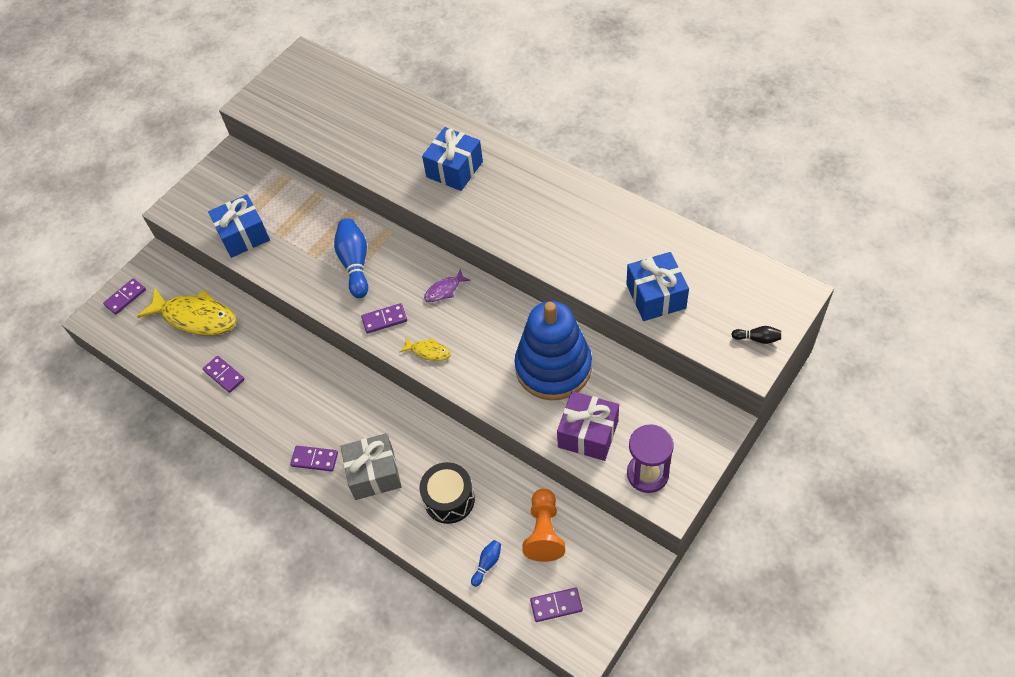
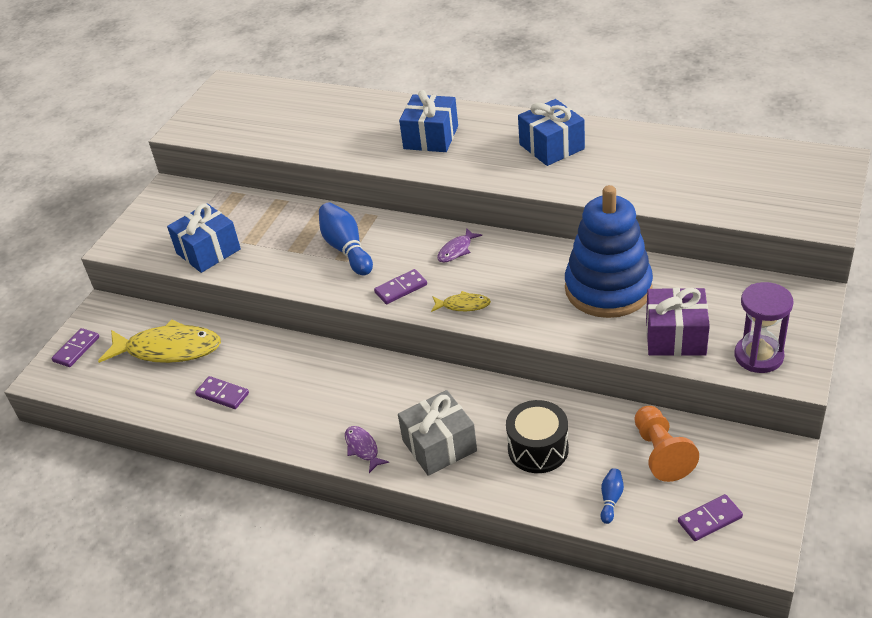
camera: 15 degrees left, 15 degrees down
(314, 459) = (363, 448): purple domino -> purple fish
(656, 296) = (696, 192): blue gift -> blue gift (551, 147)
(757, 338) = (819, 202): black bowling pin -> none

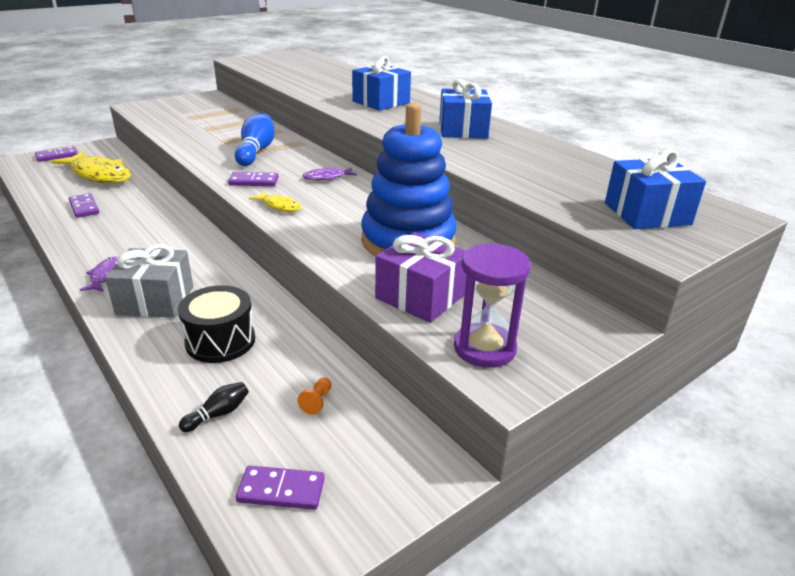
camera: 25 degrees right, 10 degrees down
(208, 251) = (176, 125): blue gift -> blue gift (647, 214)
(611, 500) = (218, 414): blue bowling pin -> black bowling pin
(661, 453) = (317, 401): orange pawn -> orange pawn, size x0.42

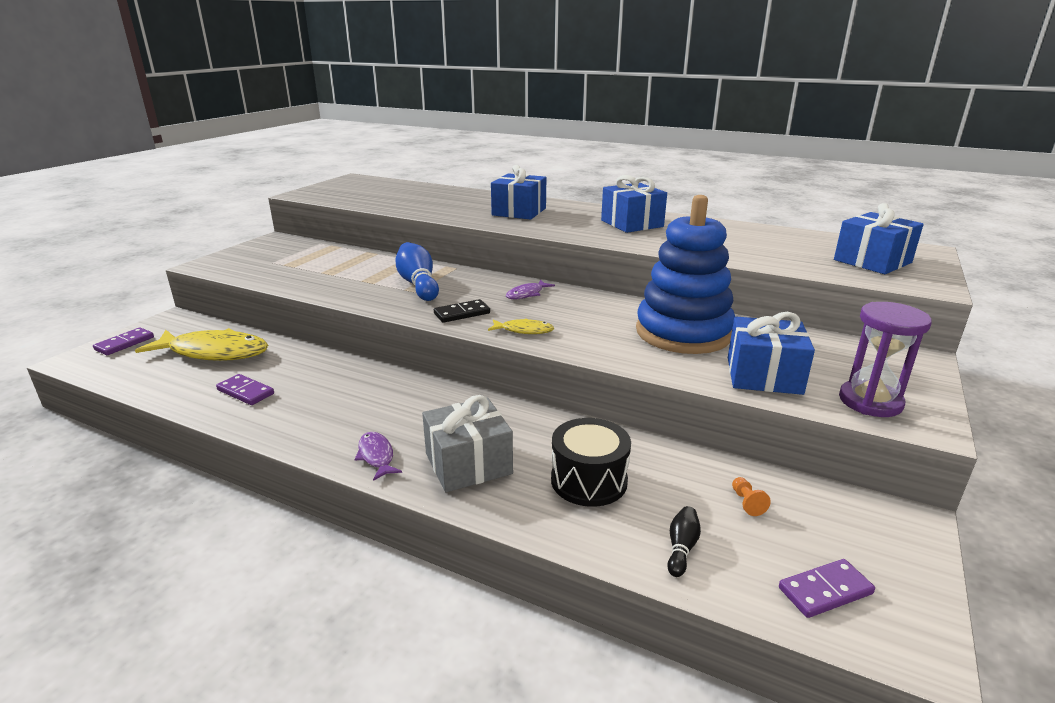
camera: 25 degrees left, 5 degrees down
(254, 181) = (462, 313): purple domino -> black domino
(420, 296) = (764, 375): purple gift -> blue gift

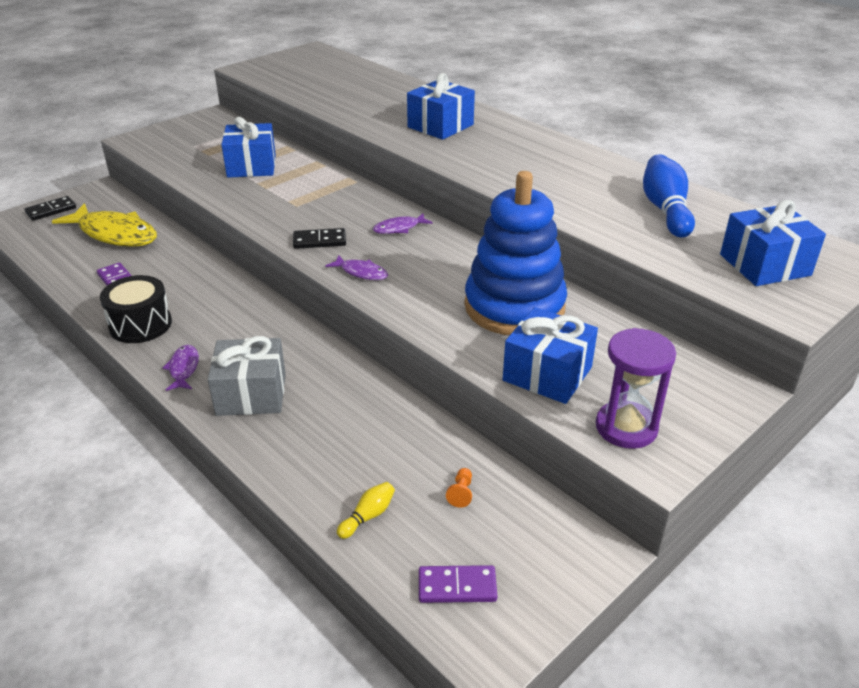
camera: 20 degrees right, 10 degrees up
(124, 343) = (51, 210): purple domino -> black domino
(418, 284) = (305, 197): blue bowling pin -> blue bowling pin (665, 210)
(524, 330) = (361, 272): yellow fish -> purple fish
(589, 480) = (339, 435): black drum -> black drum (140, 325)
(632, 223) = (545, 162): blue gift -> blue gift (251, 166)
(681, 548) = (368, 516): black bowling pin -> yellow bowling pin

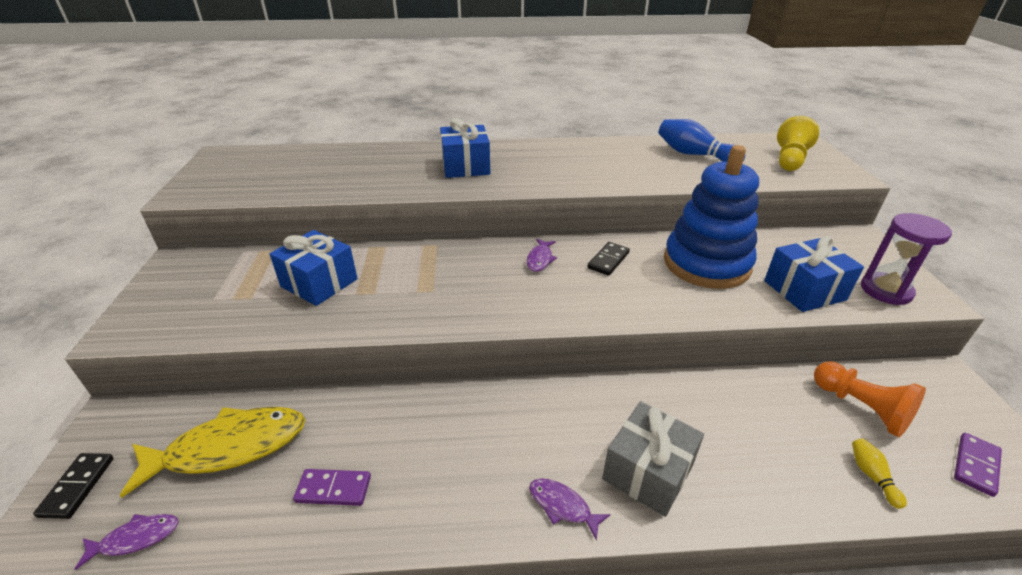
camera: 50 degrees left, 0 degrees up
(140, 325) = (444, 507): black drum -> none
(319, 241) = (510, 305): black domino -> black domino (608, 260)
(361, 272) = (588, 307): purple fish -> purple fish (135, 538)
(461, 493) = (861, 408): orange pawn -> orange pawn, size x2.38
(764, 265) = (790, 160): blue gift -> yellow pawn

